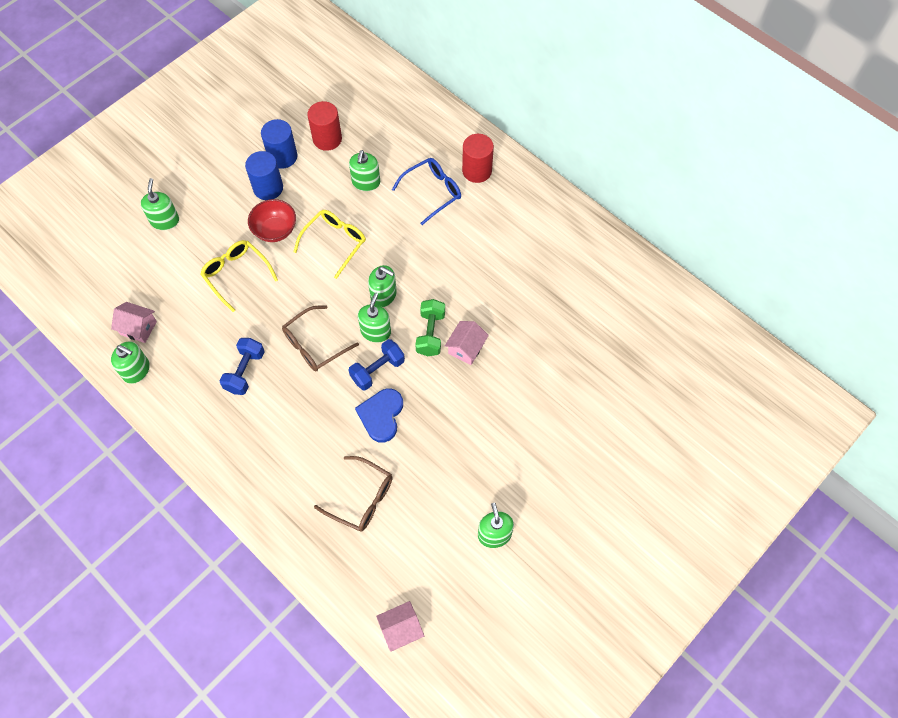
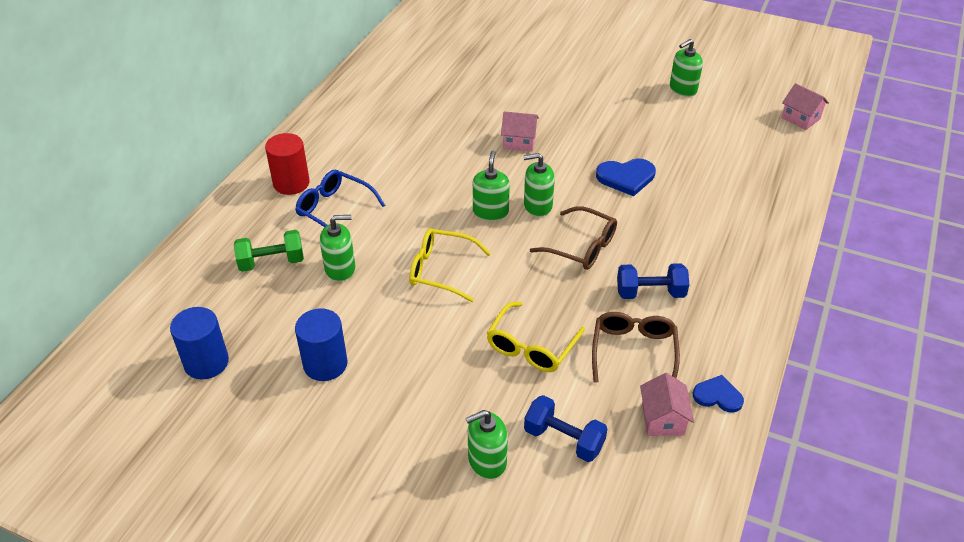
camera: 110 degrees left, 20 degrees down
(136, 370) = (718, 396): green soap dispenser -> blue heart
(268, 188) = (384, 361): blue cylinder -> blue cylinder (206, 362)
(275, 230) = (448, 331): red bowl -> none
(327, 139) = (280, 326): red cylinder -> none
(362, 498) = (715, 168): brown glasses -> brown glasses (633, 351)
(377, 370) = (580, 193): blue dumbbell -> blue dumbbell (564, 439)
(430, 333) = (517, 168): green dumbbell -> green dumbbell (271, 262)

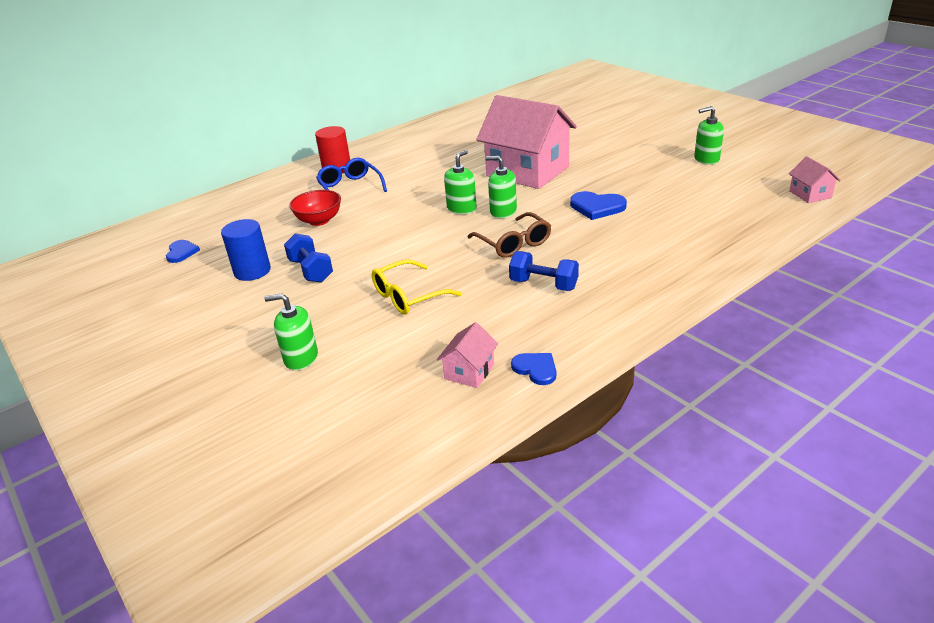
camera: 30 degrees right, 10 degrees down
(206, 362) = (181, 252): blue cylinder -> blue heart
(271, 262) = (278, 208): green dumbbell -> none
(340, 269) = (319, 220): green soap dispenser -> red bowl
(441, 270) = (388, 235): yellow glasses -> none
(519, 142) = (527, 171): pink house -> pink house, size x2.37
(564, 439) = (373, 361): blue dumbbell -> blue dumbbell (311, 271)
(633, 351) = (490, 320): brown glasses -> none

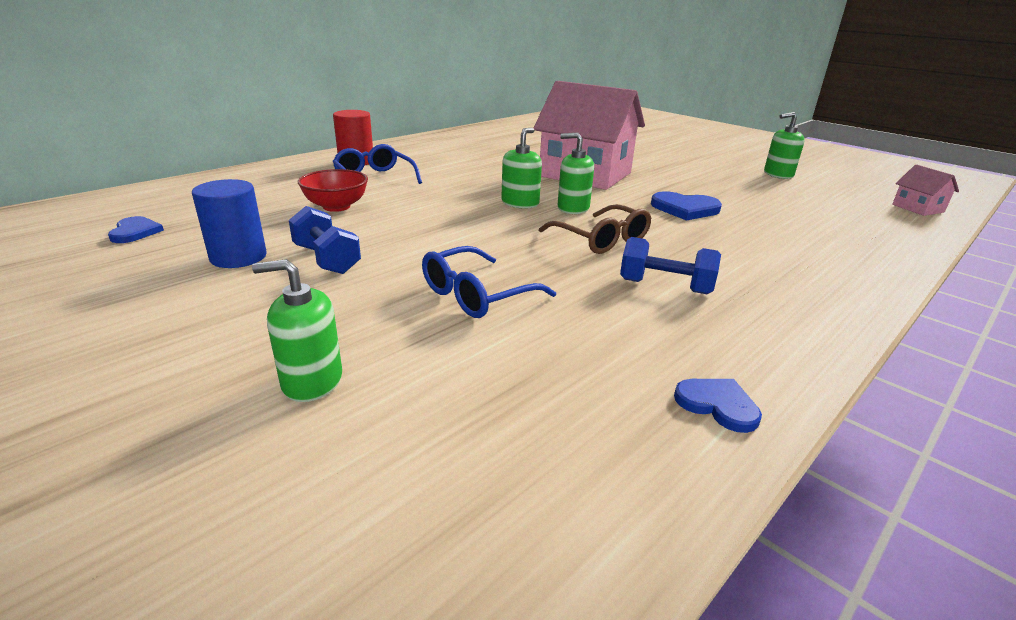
camera: 10 degrees left, 5 degrees down
(408, 296) = (476, 295): yellow glasses -> blue glasses
(469, 371) = (609, 407): pink house -> none

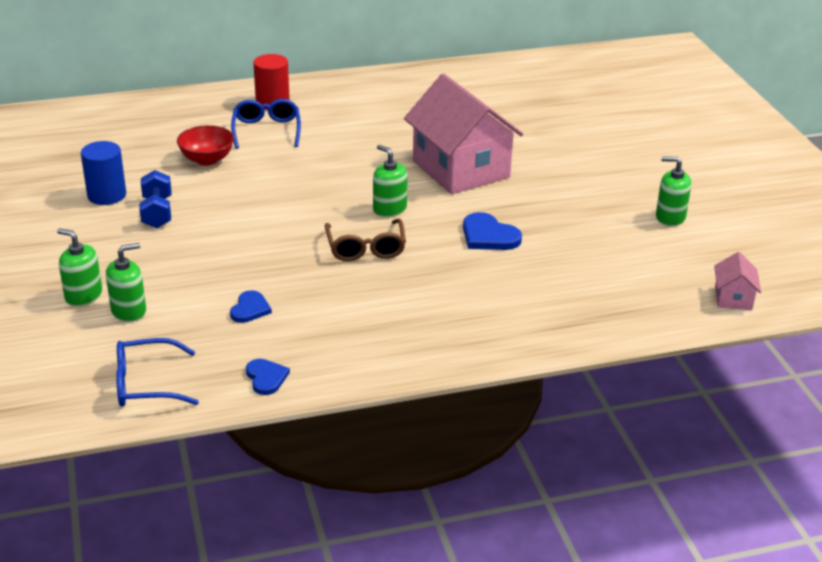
camera: 30 degrees right, 5 degrees up
(135, 232) = (61, 154): blue heart -> blue heart (250, 309)
(476, 295) = (220, 269): blue glasses -> blue glasses (146, 384)
(520, 203) = (352, 192): green soap dispenser -> green soap dispenser (129, 311)
(665, 286) = (351, 301): blue dumbbell -> none

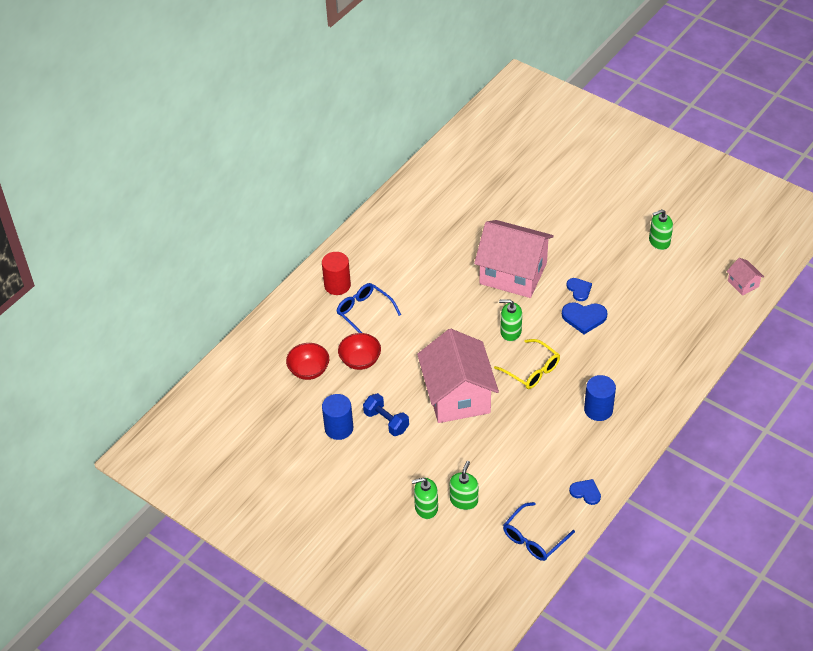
camera: 35 degrees left, 15 degrees up
(150, 144) = (309, 370): none -> red bowl
(250, 309) = (524, 454): blue heart -> blue heart (579, 289)
(257, 229) = (457, 395): none -> pink house
(366, 248) = (532, 370): brown glasses -> yellow glasses
(390, 316) = (598, 409): none -> blue cylinder

